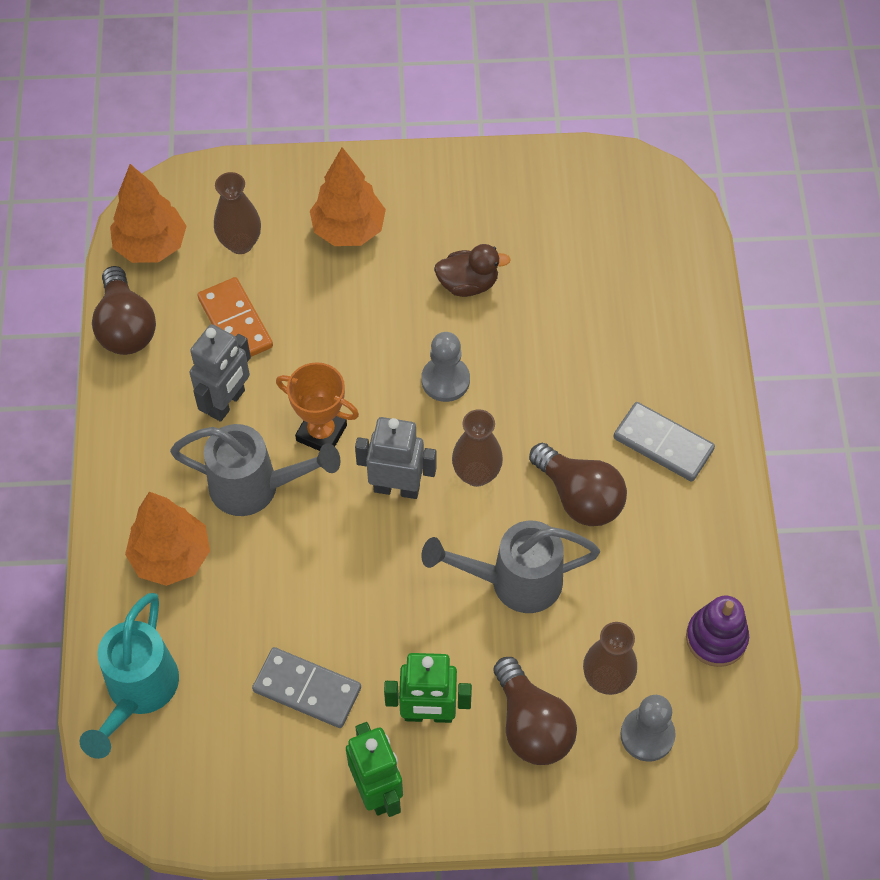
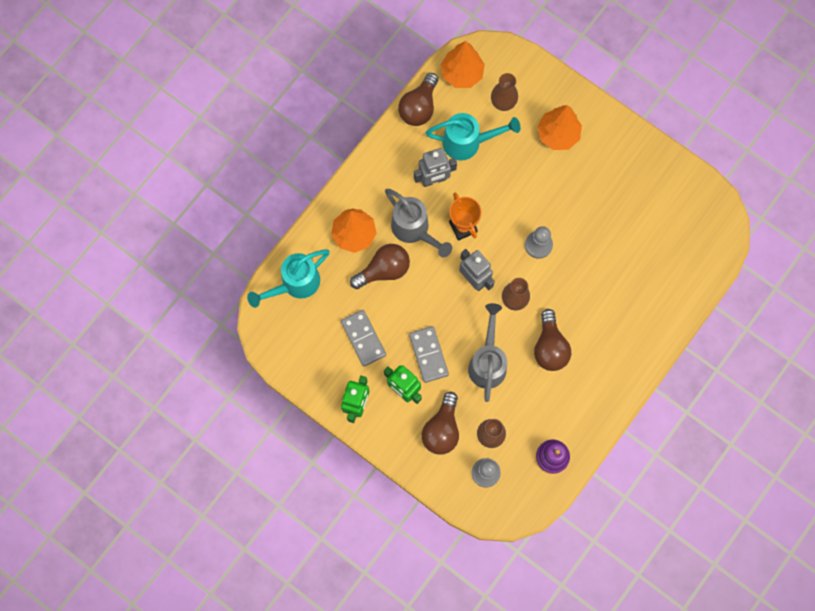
camera: 40 degrees right, 15 degrees up
(235, 323) = (468, 142): orange domino -> turquoise watering can
(257, 572) = (384, 270): none -> brown light bulb
(468, 284) = (589, 205): brown duck -> none
(513, 581) = (487, 361): grey watering can -> grey watering can turned 60 degrees clockwise
(663, 444) = (609, 352): grey domino -> grey domino (428, 355)

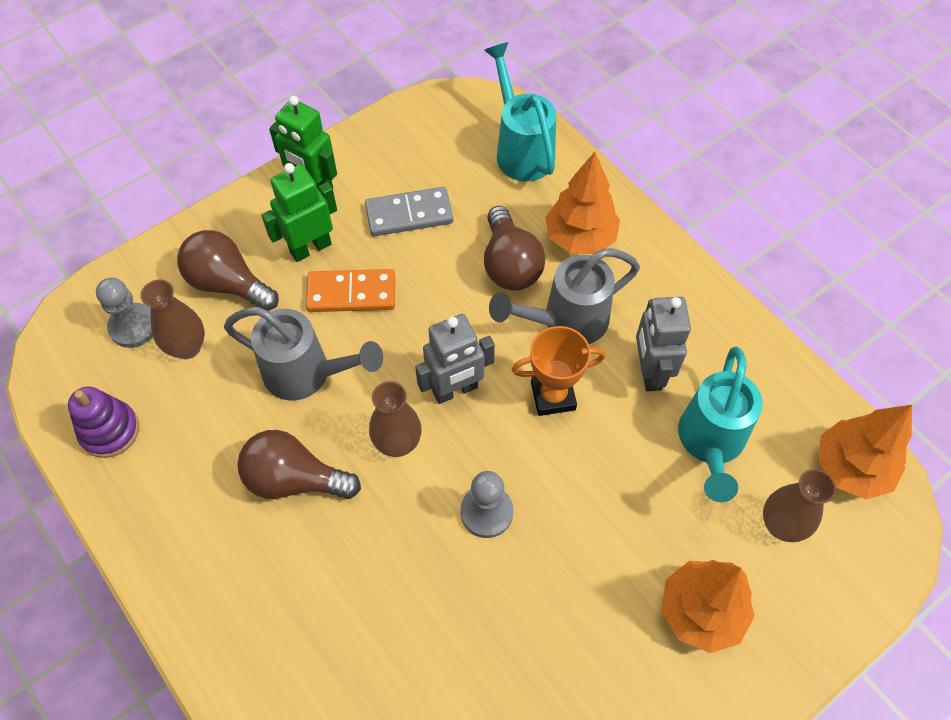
camera: 105 degrees right, 15 degrees down
(419, 107) = (791, 381): brown light bulb -> none
(428, 355) = (351, 293): grey domino -> orange domino

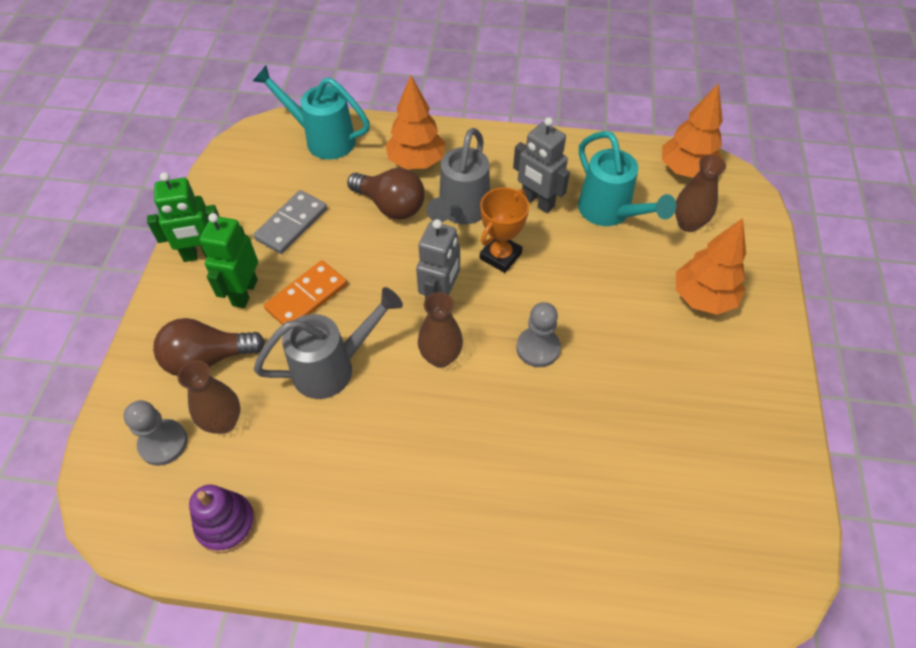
camera: 45 degrees left, 5 degrees down
(294, 479) = (399, 434): brown light bulb -> none

